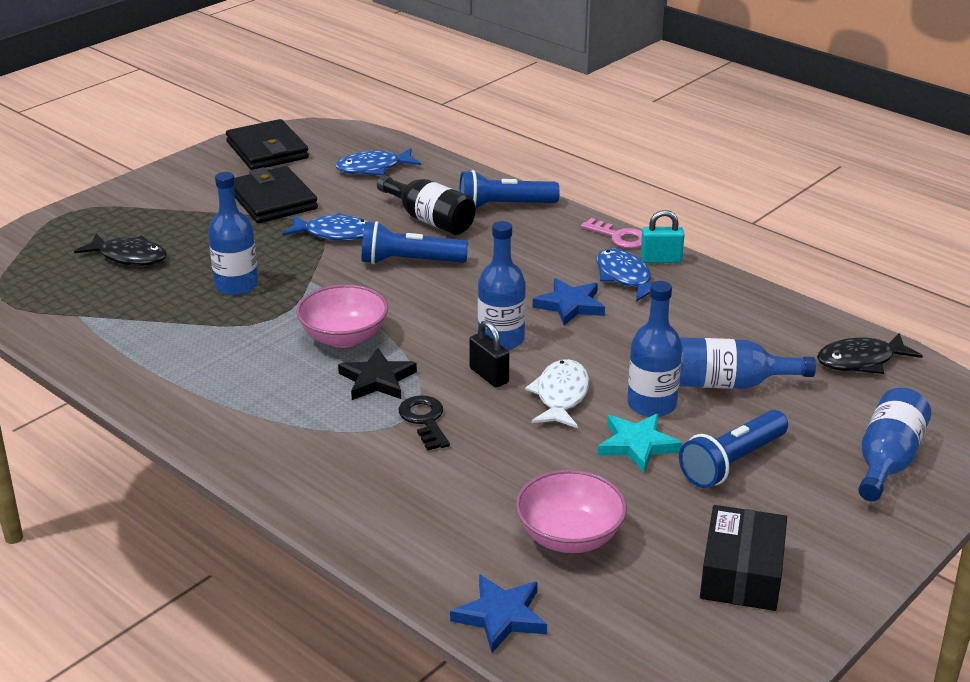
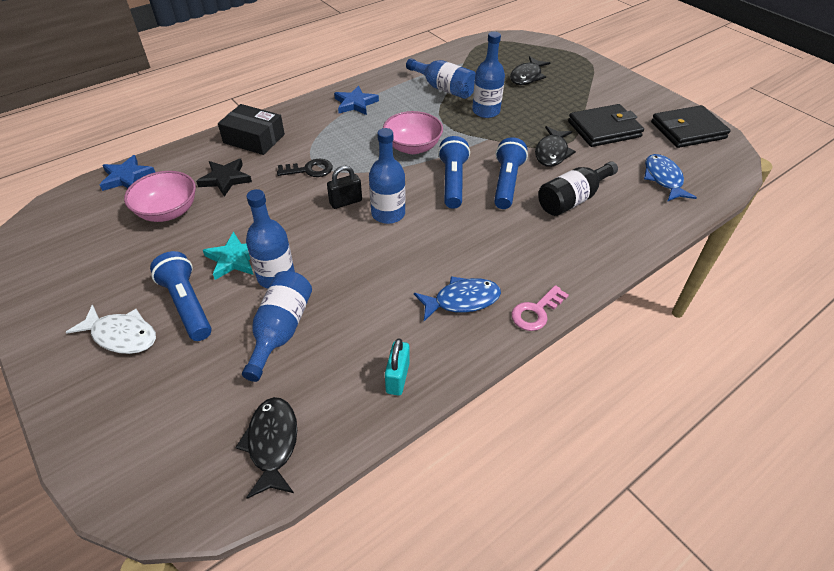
camera: 100 degrees right, 15 degrees up
(335, 234) = (552, 152): blue fish -> black fish
(377, 380) = (360, 156): black star -> black star (225, 179)
(504, 206) = (597, 245): blue flashlight -> blue flashlight (452, 182)
(561, 396) = (308, 232): white fish -> white fish (121, 335)
(570, 305) = (425, 257): blue star -> blue star (355, 103)
(661, 260) = (489, 333): turquoise padlock -> turquoise padlock (397, 378)
(741, 573) = (83, 279): black box -> black box (254, 139)
(887, 461) = (130, 407): blue bottle -> blue bottle (444, 88)

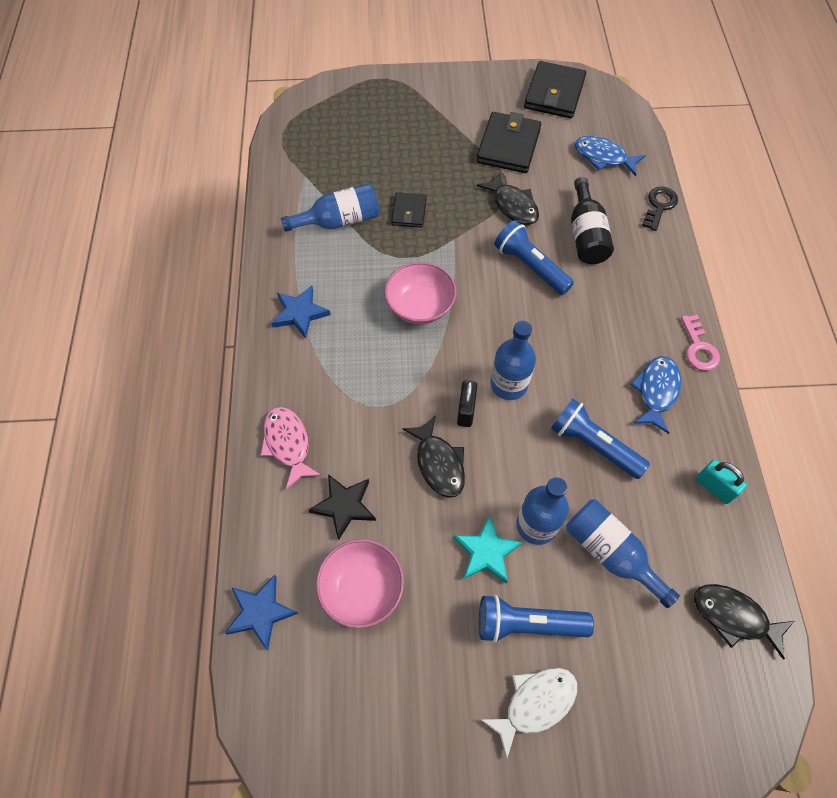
camera: 55 degrees left, 15 degrees up
(254, 139) = (288, 444): black box -> pink fish
(309, 170) = (389, 417): black key -> black key (659, 206)
(452, 182) = (499, 306): blue flashlight -> blue flashlight (593, 445)
(486, 111) = (409, 212): blue bottle -> black wallet
(527, 76) = (377, 142): black fish -> black fish (438, 463)

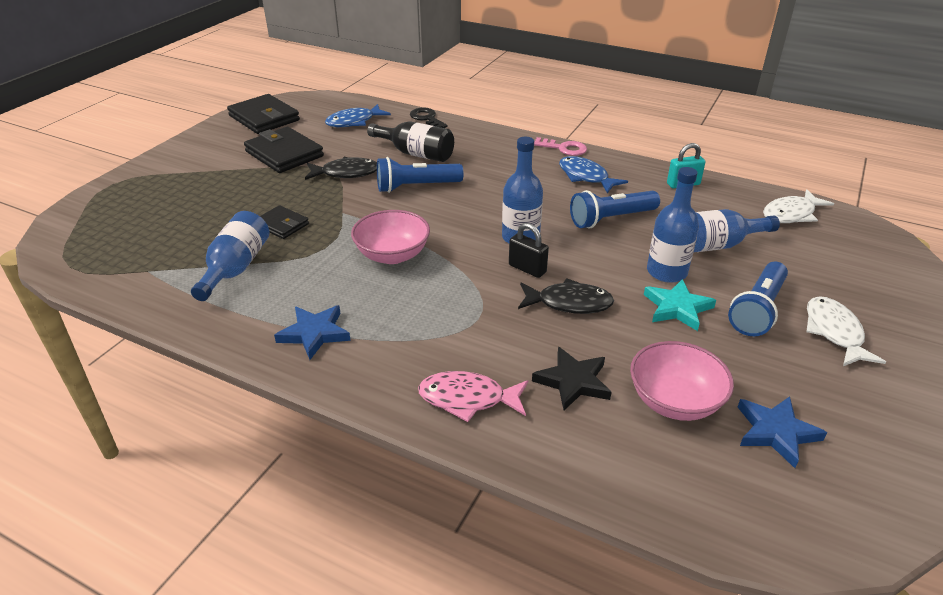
camera: 60 degrees left, 25 degrees down
(260, 612) = (663, 495): blue star -> blue star (776, 432)
(734, 617) = (791, 214): black fish -> white fish

